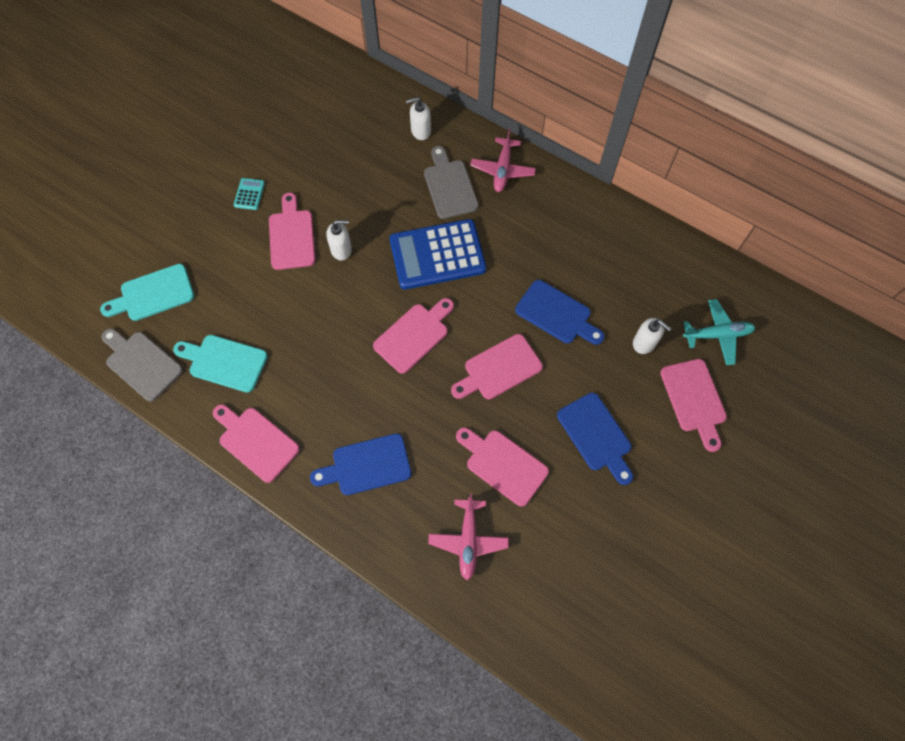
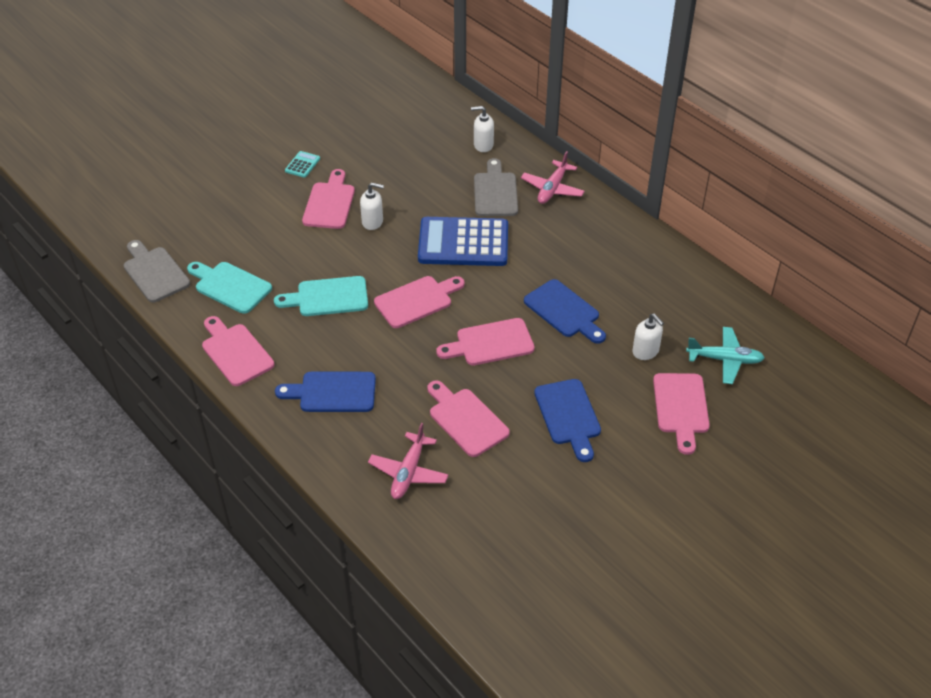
camera: 15 degrees right, 20 degrees down
(153, 294) = (185, 223): turquoise cutting board -> turquoise cutting board (328, 297)

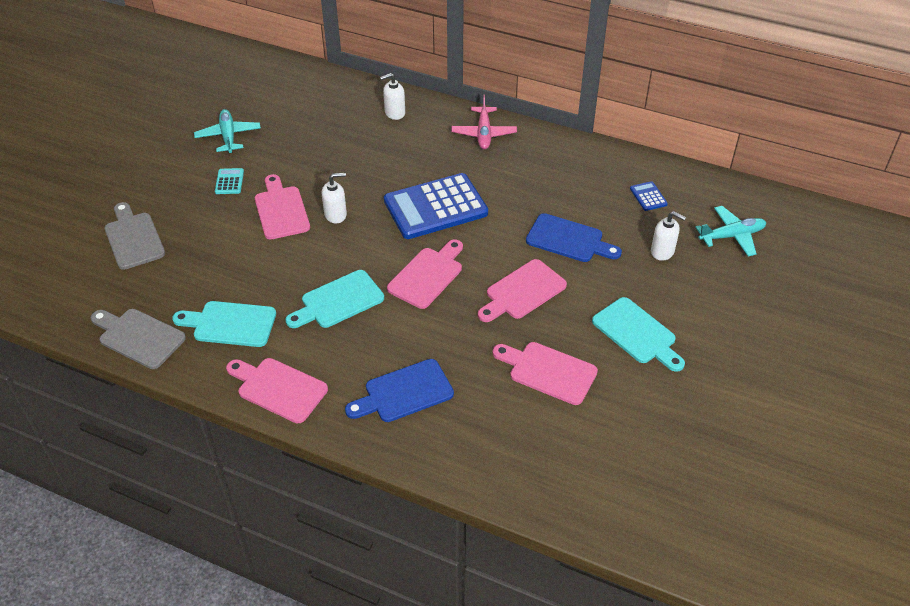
camera: 25 degrees left, 0 degrees up
(326, 124) = (228, 136): none -> turquoise plane
(408, 472) = (529, 443): pink plane -> none
(495, 192) = (434, 152): grey cutting board -> grey cutting board (133, 238)
(568, 416) = (637, 333): blue cutting board -> turquoise cutting board
(668, 296) = (648, 196): none -> blue calculator
(681, 407) = (725, 291): pink cutting board -> none

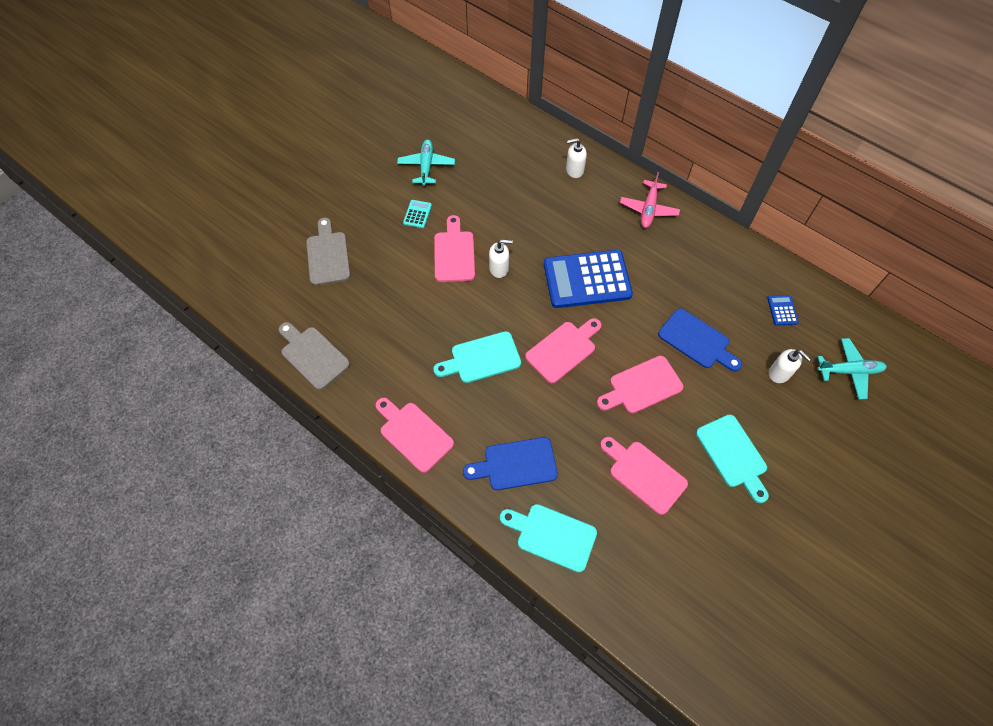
camera: 15 degrees right, 15 degrees up
(230, 324) = (388, 360): turquoise cutting board -> turquoise cutting board (552, 535)

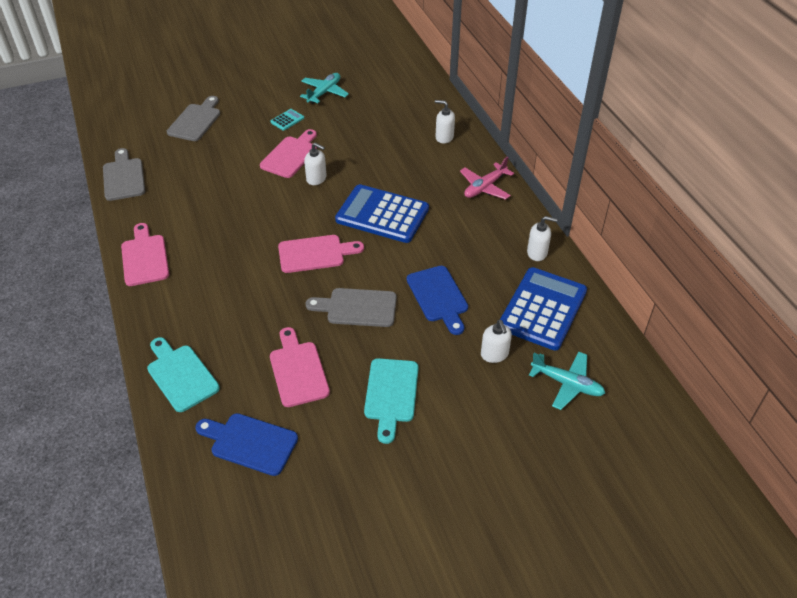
camera: 30 degrees right, 15 degrees down
(481, 358) = (244, 231): turquoise cutting board -> none
(516, 464) = (200, 313): blue cutting board -> blue cutting board (250, 443)
(642, 386) = (357, 308): pink cutting board -> grey cutting board
(738, 257) = (537, 253): none -> white soap dispenser
(782, 310) = (542, 309): blue calculator -> blue calculator, size x2.47

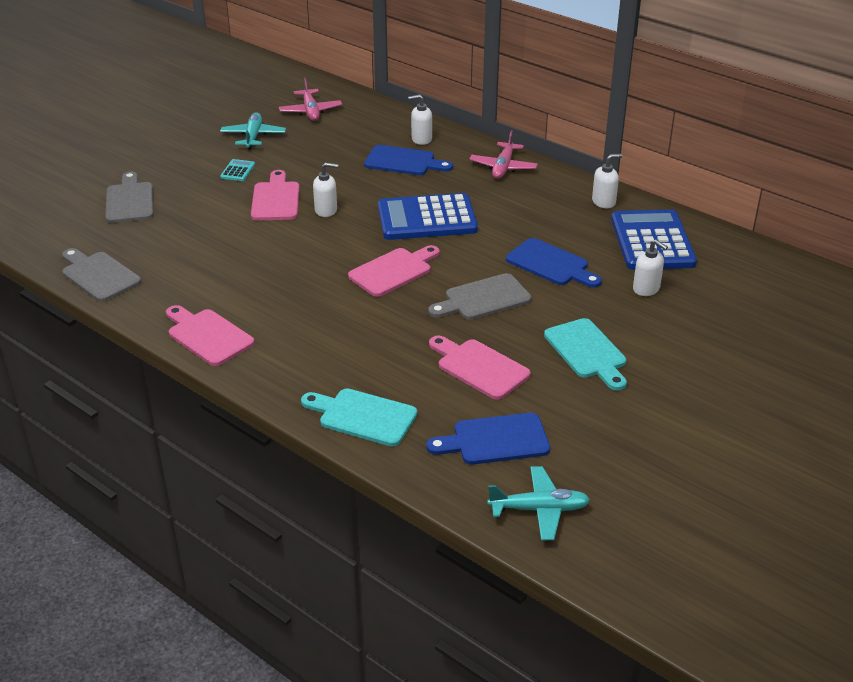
camera: 30 degrees left, 10 degrees down
(385, 83) = (310, 111): none -> pink plane
(412, 154) = (403, 162): none -> blue cutting board
(567, 384) = (728, 287): turquoise plane -> turquoise plane (539, 509)

